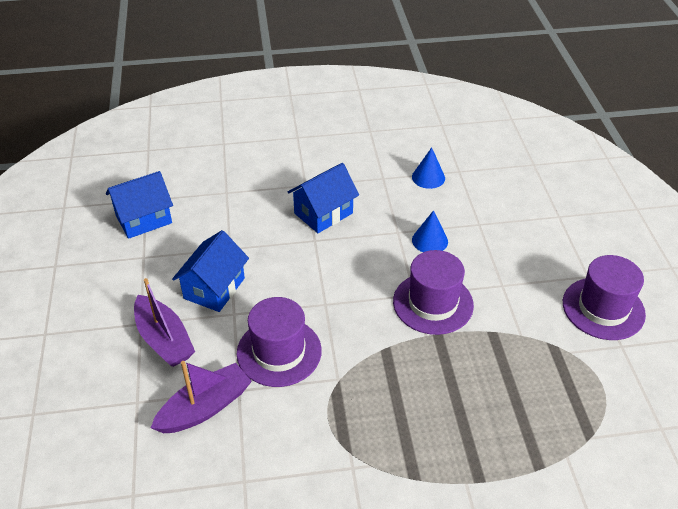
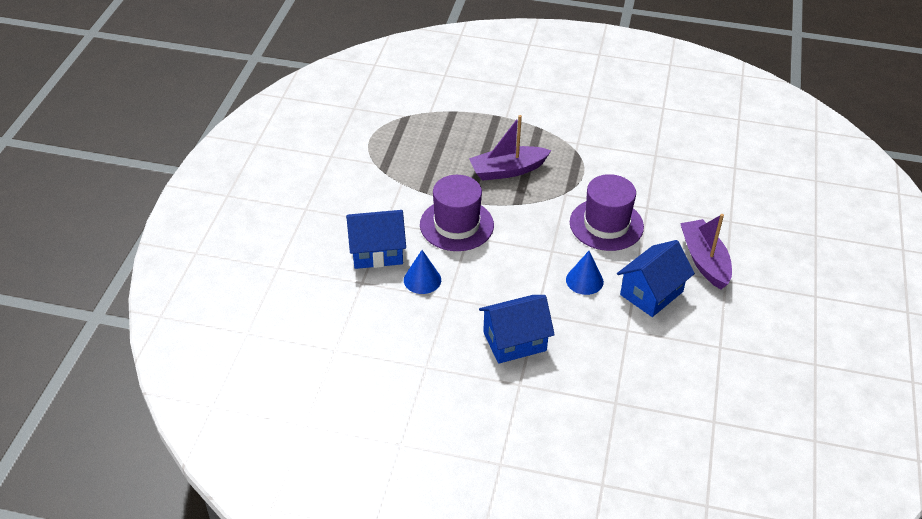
camera: 160 degrees left, 0 degrees up
(144, 219) = (717, 393): blue house -> blue house (377, 252)
(205, 408) = (676, 203): purple boat -> purple boat (508, 170)
(428, 177) = (375, 351): blue cone -> blue cone (584, 280)
(603, 308) = (318, 182): purple hat -> none

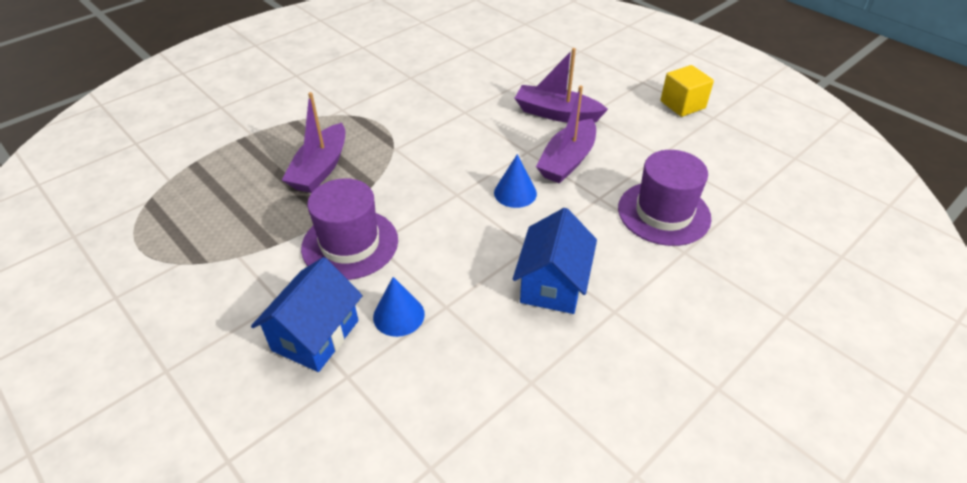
camera: 55 degrees left, 0 degrees up
(606, 224) = (460, 144): purple hat -> purple hat (663, 213)
(651, 293) = (567, 161): blue house -> purple boat
(810, 336) = (682, 105): none -> yellow cube

